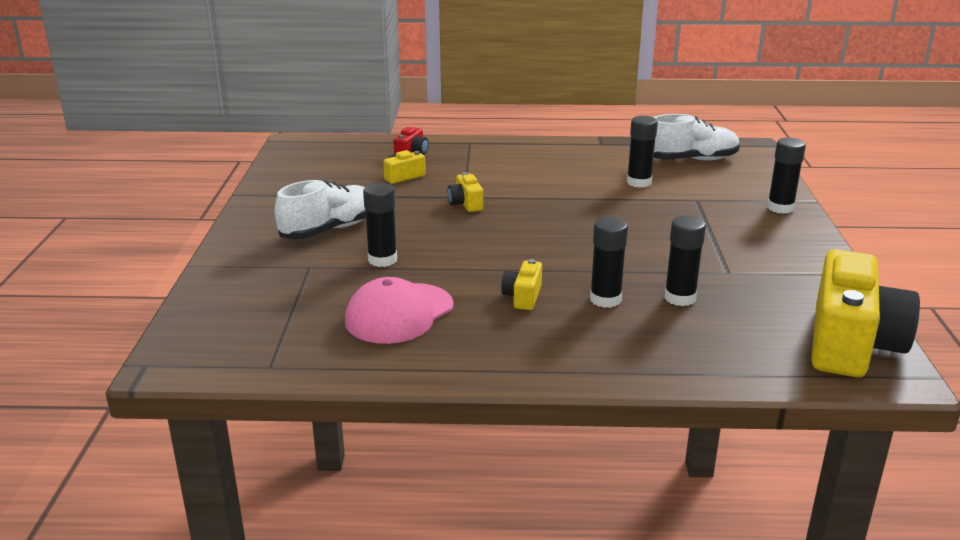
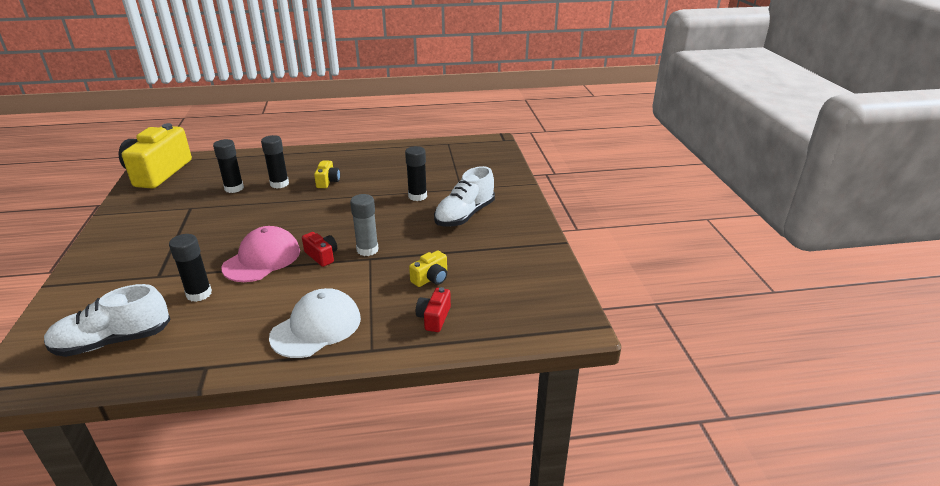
camera: 170 degrees right, 5 degrees up
(399, 313) = (396, 168): pink cap -> pink cap (262, 259)
(465, 204) = (367, 250): yellow camera -> grey glue stick
(516, 155) = (316, 327): none -> white cap
(518, 202) = (322, 256): none -> red camera
(780, 208) = (89, 272): black glue stick -> none

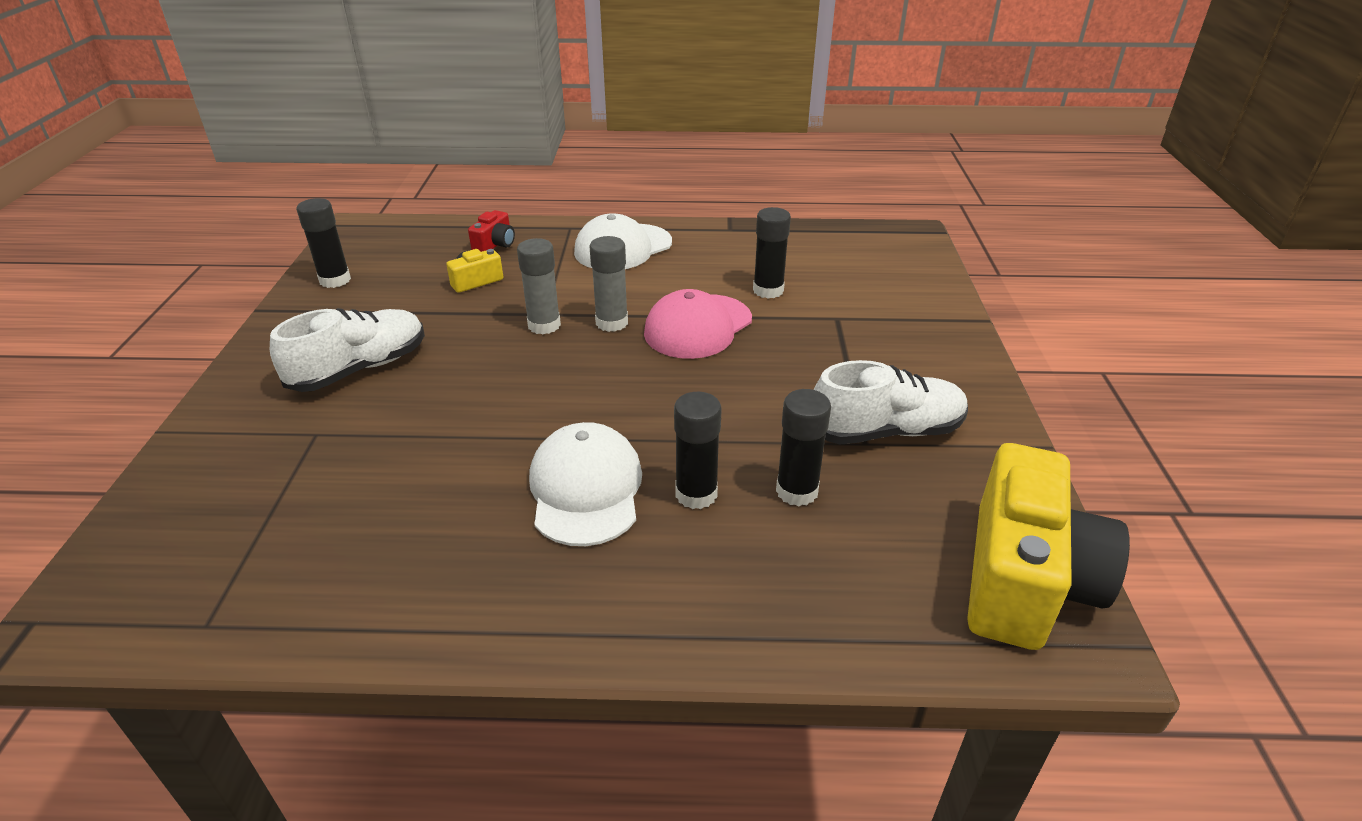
camera: 170 degrees left, 5 degrees up
(113, 341) = (838, 254): white shoe -> white shoe (886, 431)
(322, 256) = (612, 323): red camera -> grey glue stick
(328, 181) = (586, 489): yellow camera -> white cap
(417, 196) = (414, 421): black glue stick -> black glue stick (335, 280)

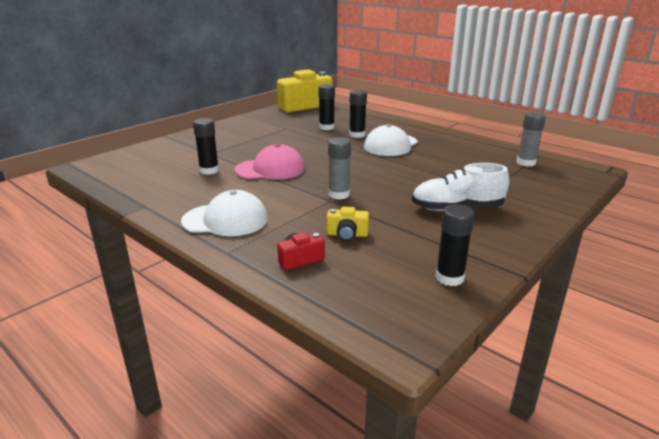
camera: 140 degrees left, 10 degrees down
(612, 323) = (304, 184): grey glue stick -> grey glue stick (526, 163)
(886, 431) = (274, 128): white shoe -> none

